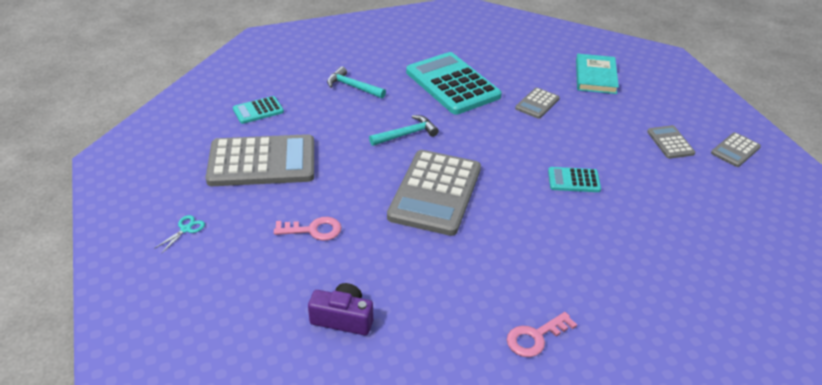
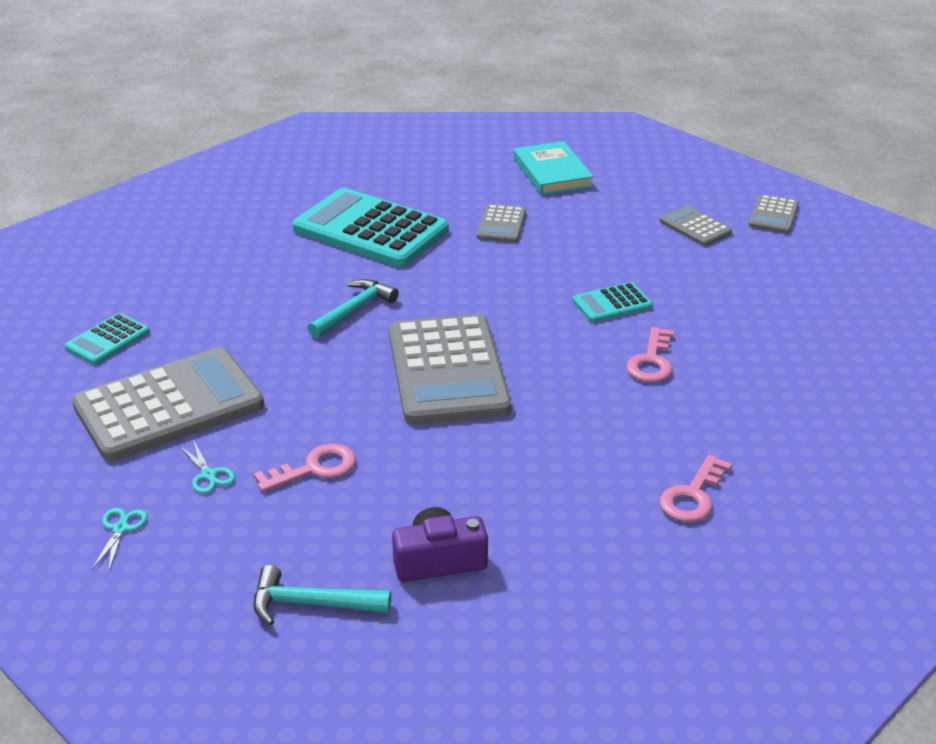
camera: 25 degrees left, 5 degrees down
(253, 213) = (208, 475): none -> turquoise scissors
(353, 87) = (229, 270): turquoise hammer -> turquoise hammer (311, 604)
(573, 230) = (651, 361): none -> pink key

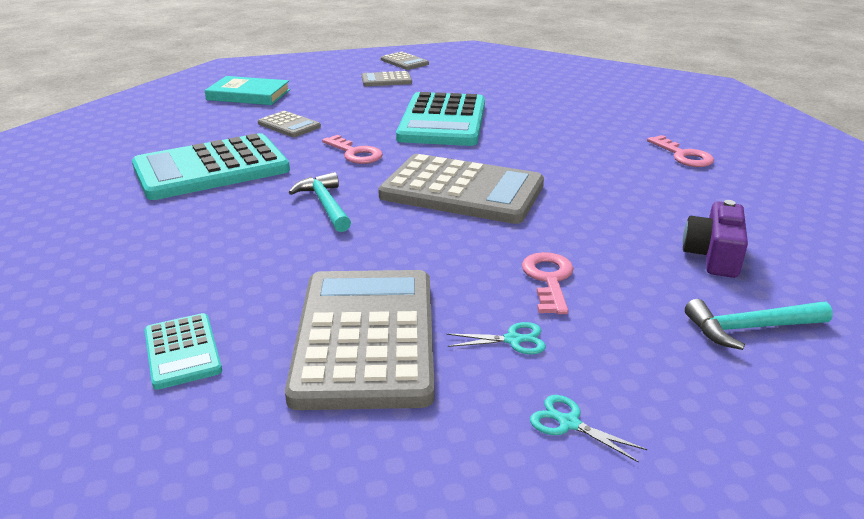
camera: 60 degrees left, 5 degrees down
(311, 604) = (750, 328): turquoise hammer -> turquoise hammer turned 45 degrees clockwise
(612, 304) = (443, 121): turquoise calculator -> turquoise calculator, size x2.13
(651, 361) = (524, 128): pink key -> pink key (355, 153)

